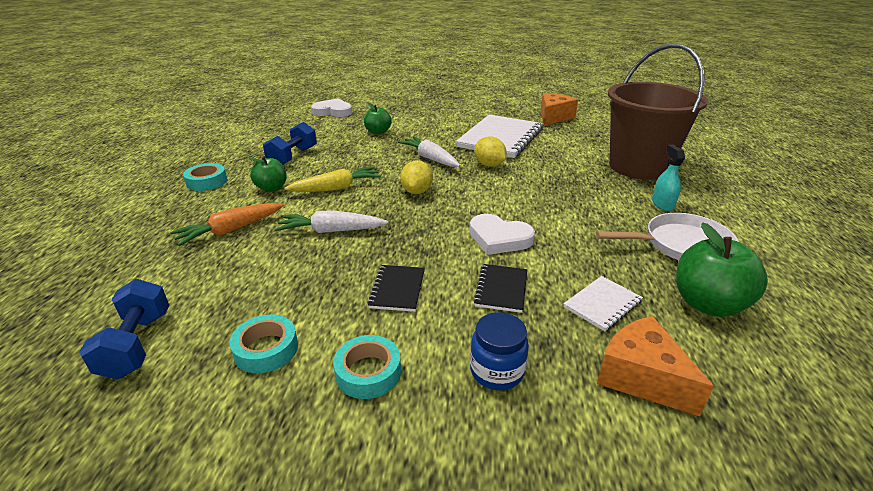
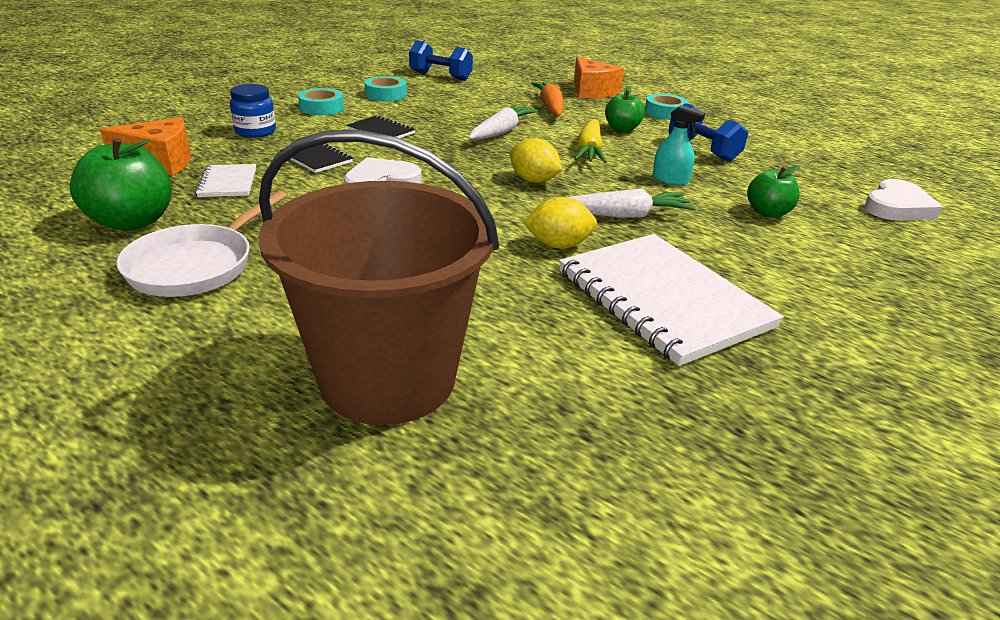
camera: 120 degrees right, 0 degrees up
(553, 117) = (756, 434): orange cheese -> orange cheese (592, 91)
(662, 204) = (269, 314): turquoise spray bottle -> turquoise spray bottle (670, 180)

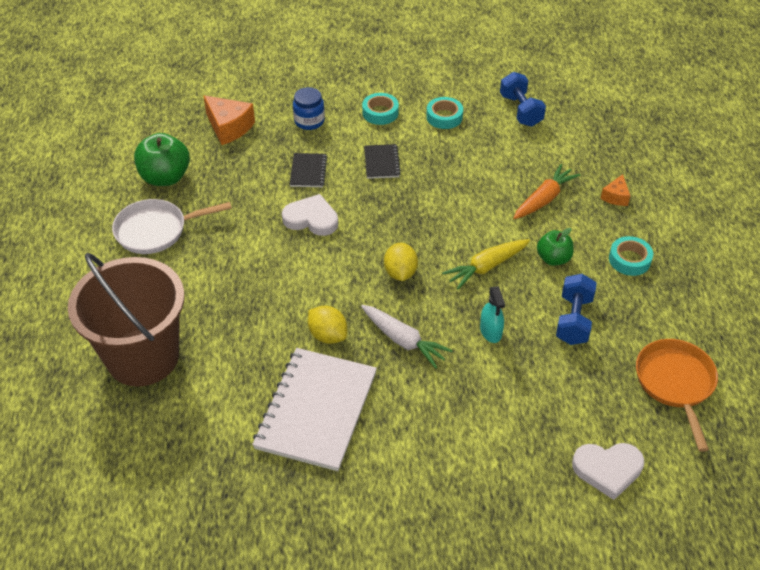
camera: 50 degrees right, 15 degrees up
(228, 183) = (238, 168): white notebook -> none
(501, 132) = (458, 209): white carrot -> none
(592, 91) = (615, 197): orange cheese -> orange cheese, size x0.56
(768, 213) = (499, 404): green apple -> none
(819, 150) = (675, 383): none -> orange pan

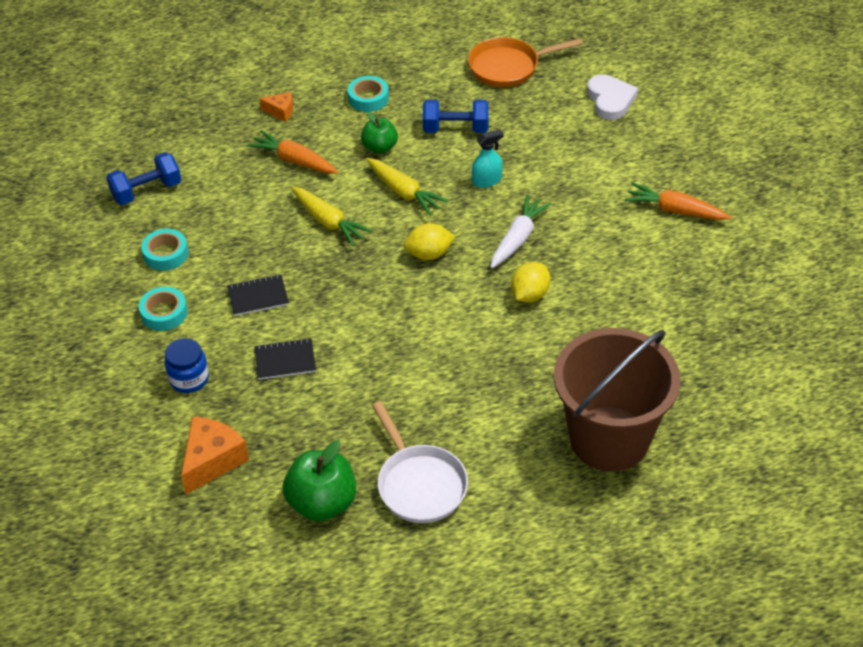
camera: 100 degrees left, 0 degrees up
(311, 219) = (366, 341): white heart -> none
(316, 410) = (622, 285): white notebook -> none
(410, 486) = (675, 210): none -> orange carrot
(458, 212) = (328, 222): none -> yellow carrot

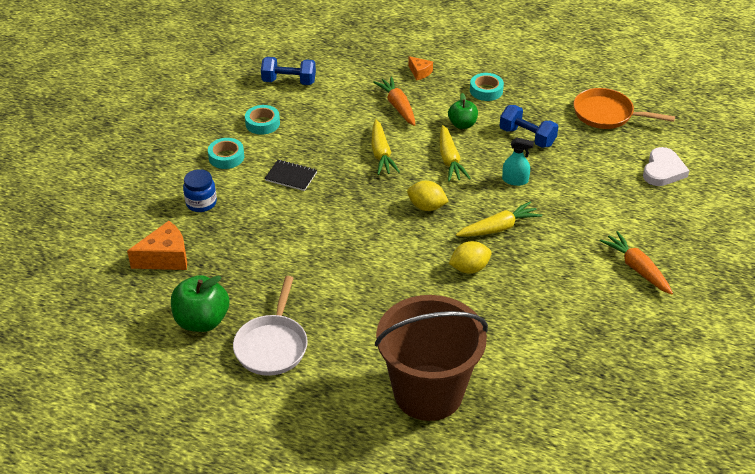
camera: 35 degrees right, 5 degrees down
(285, 360) = (268, 223): black notebook -> none
(518, 238) = (498, 228): white carrot -> yellow carrot

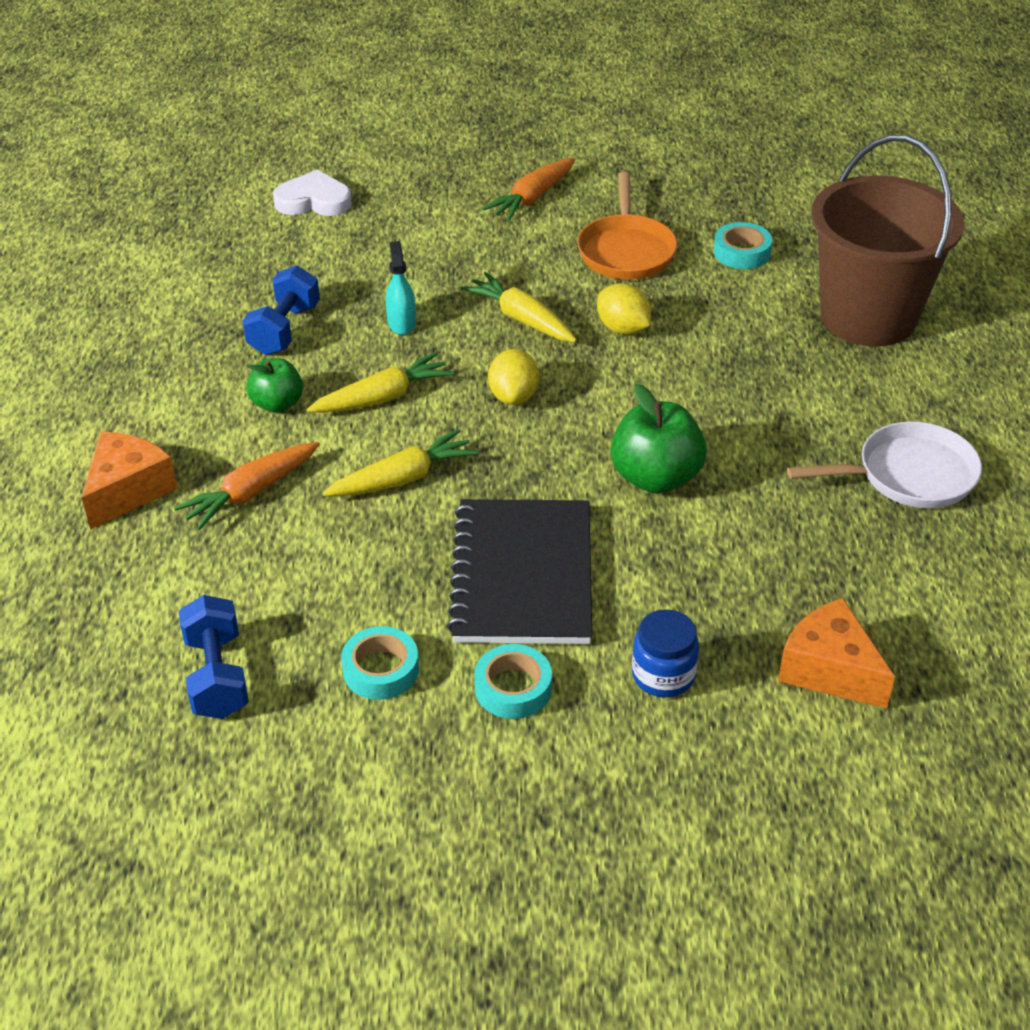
camera: 110 degrees left, 0 degrees up
(202, 321) = (925, 567): green apple -> green apple (656, 478)
(291, 176) = (522, 575): black notebook -> black notebook, size x2.17
(420, 72) = (128, 490): orange cheese -> orange cheese, size x1.79
(486, 90) = (164, 397): turquoise tape -> turquoise tape (741, 252)
(607, 114) = (191, 263): orange pan -> orange pan (626, 251)

